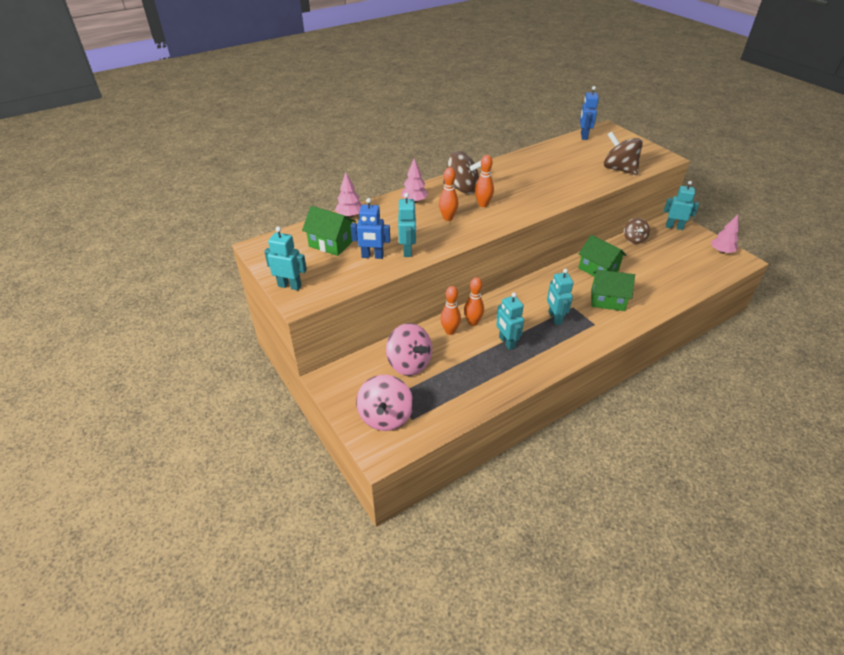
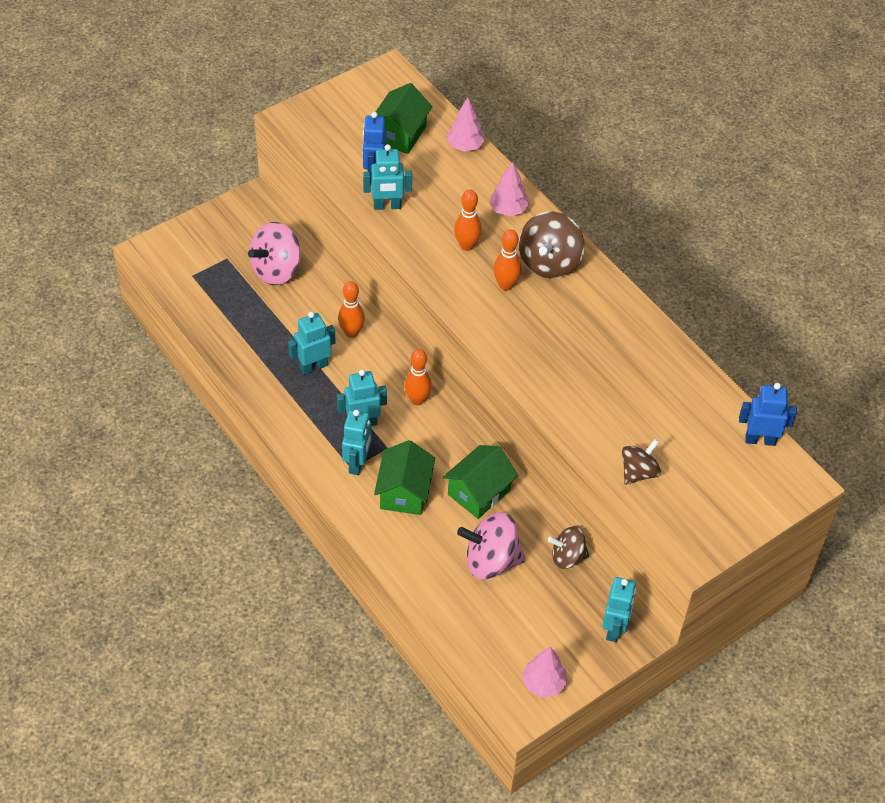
camera: 85 degrees right, 10 degrees up
(290, 286) = (315, 107): turquoise robot -> turquoise robot (357, 463)
(385, 417) = (196, 252): pink spinning top -> pink spinning top (491, 561)
(450, 331) = (334, 309): orange bowling pin -> orange bowling pin (417, 400)
(619, 169) = (638, 472): brown spinning top -> brown spinning top, size x0.63

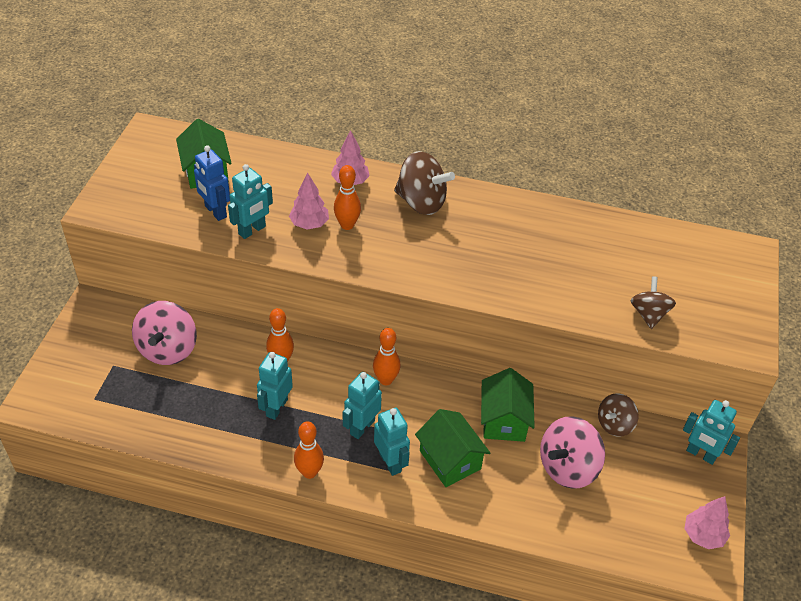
camera: 40 degrees left, 5 degrees down
(465, 146) = (268, 153): pink tree -> pink tree (309, 224)
(505, 285) = (407, 237): orange bowling pin -> orange bowling pin (309, 472)
(549, 262) = (421, 202): brown spinning top -> brown spinning top turned 45 degrees counterclockwise
(614, 628) = (700, 454): turquoise robot -> turquoise robot turned 150 degrees clockwise
(760, 440) = (694, 239): blue robot -> none

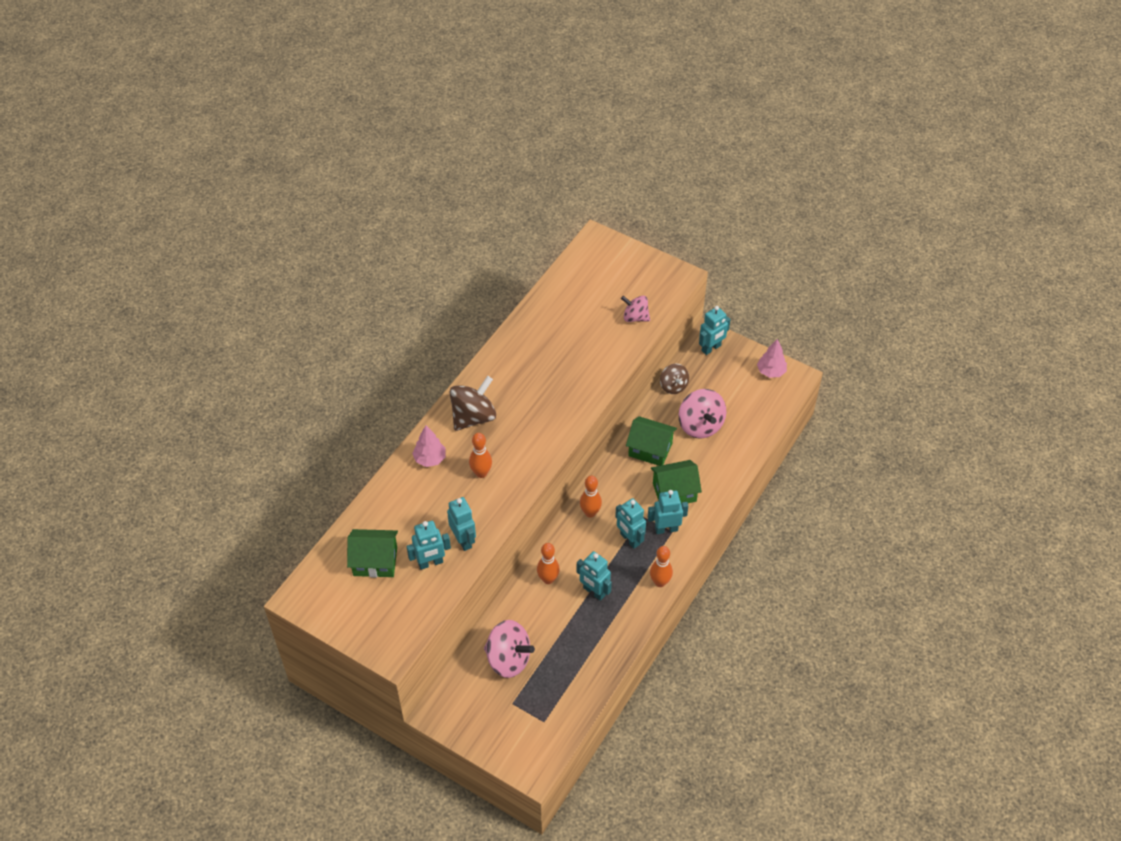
camera: 70 degrees left, 5 degrees up
(215, 212) = (430, 563): blue robot -> turquoise robot
(309, 224) = (470, 498): pink tree -> none
(648, 314) = (635, 317): brown spinning top -> pink spinning top

